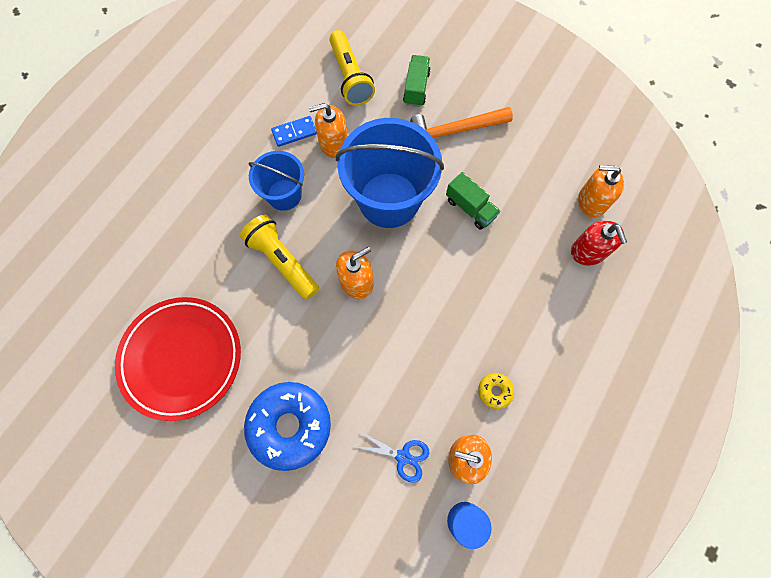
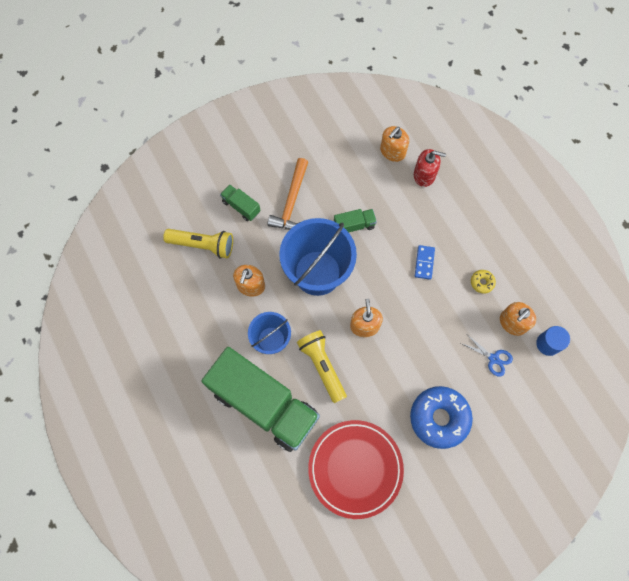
camera: 60 degrees left, 0 degrees up
(209, 225) = (264, 404): none -> green truck
(282, 261) = (322, 366): yellow flashlight -> yellow flashlight turned 75 degrees clockwise
(294, 132) = (224, 307): blue domino -> blue domino (424, 263)
(403, 456) = (493, 358): blue scissors -> blue scissors turned 75 degrees clockwise

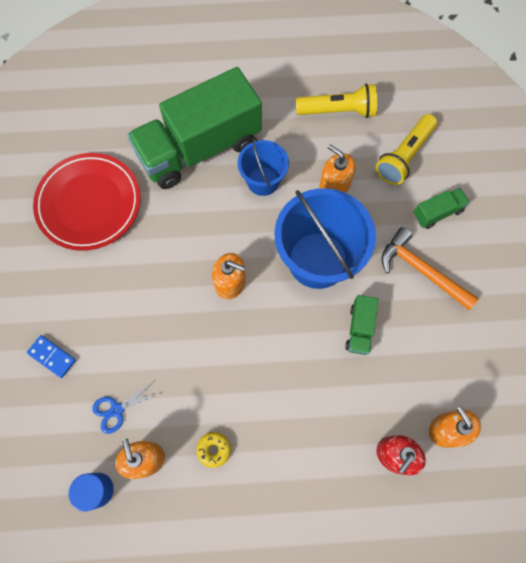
camera: 115 degrees right, 0 degrees up
(322, 366) = (208, 218): yellow flashlight -> yellow flashlight (338, 111)
(424, 263) = (273, 390): blue domino -> blue domino (52, 356)
(439, 418) = (88, 311): blue donut -> none

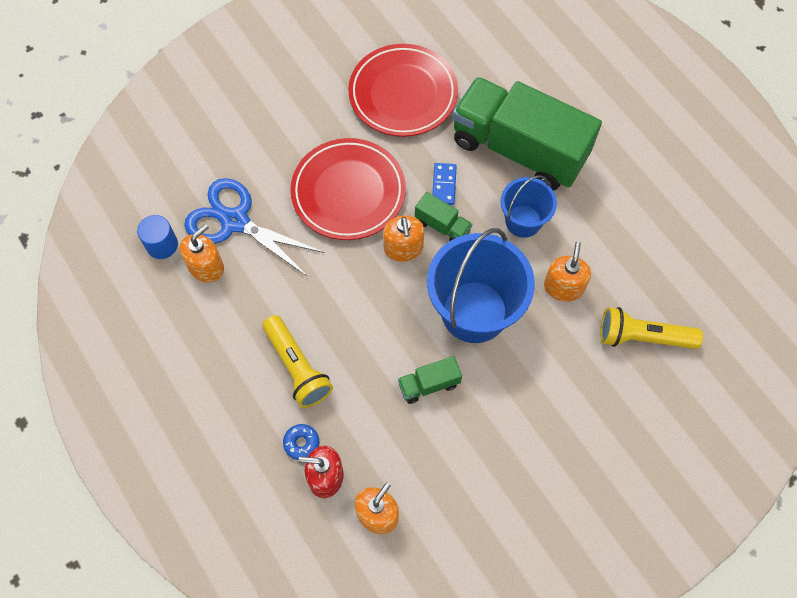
camera: 60 degrees right, 5 degrees down
(52, 356) = (251, 147): blue domino -> blue domino (444, 185)
(117, 410) = (235, 221): blue scissors -> blue scissors, size x2.08
(151, 298) = (348, 192): none -> red plate
(214, 449) = (244, 317): yellow donut -> none
(338, 111) = (648, 248): yellow flashlight -> yellow flashlight (297, 367)
(356, 460) = (301, 443): none -> blue donut
(421, 270) = (526, 414): orange hammer -> none
(437, 213) = (600, 400): green truck -> green truck (442, 226)

